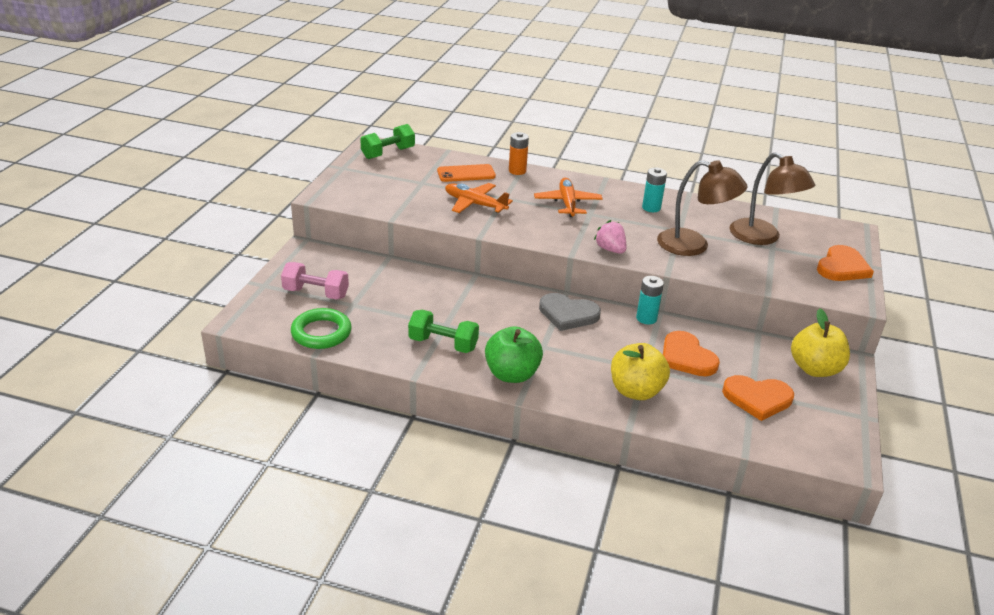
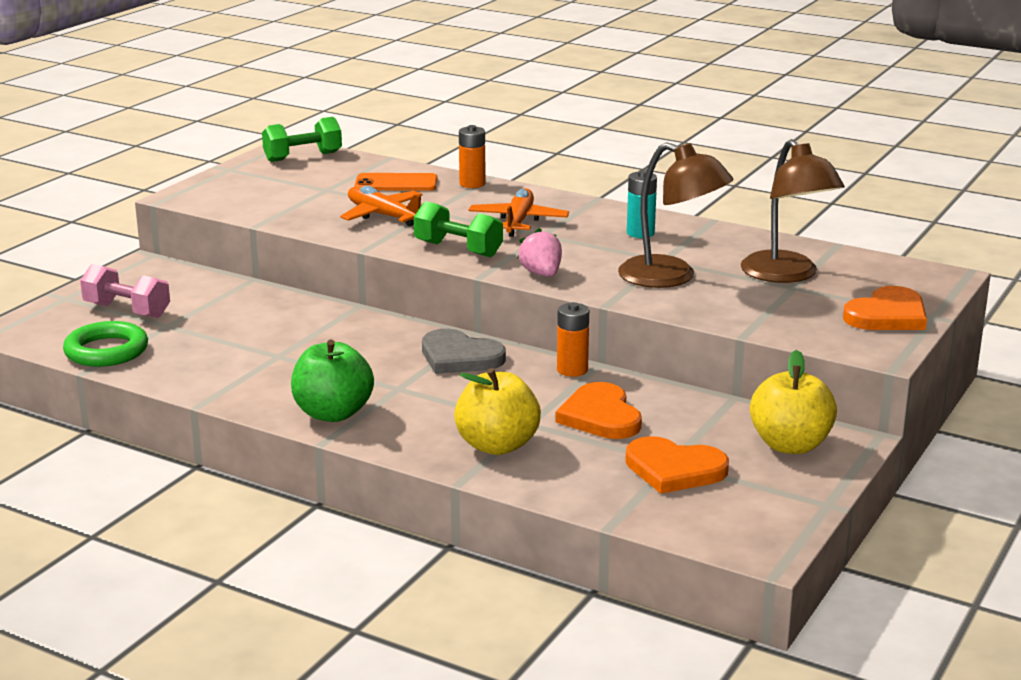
camera: 15 degrees right, 10 degrees down
(443, 344) = (261, 375): green dumbbell -> green dumbbell (458, 249)
(646, 318) = (572, 370): turquoise battery -> orange battery

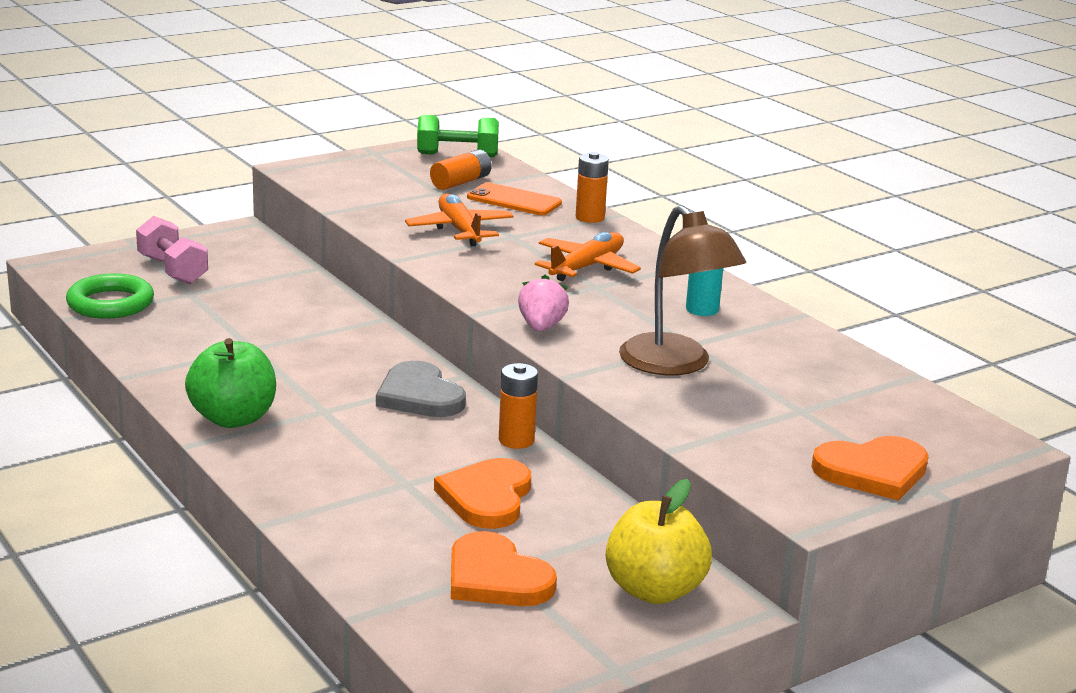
camera: 25 degrees right, 0 degrees up
(334, 178) = (461, 182): none -> orange battery
(458, 249) = (489, 281): green dumbbell -> none
(497, 445) = (347, 497): yellow apple -> none
(787, 275) = (810, 395): brown lamp -> none

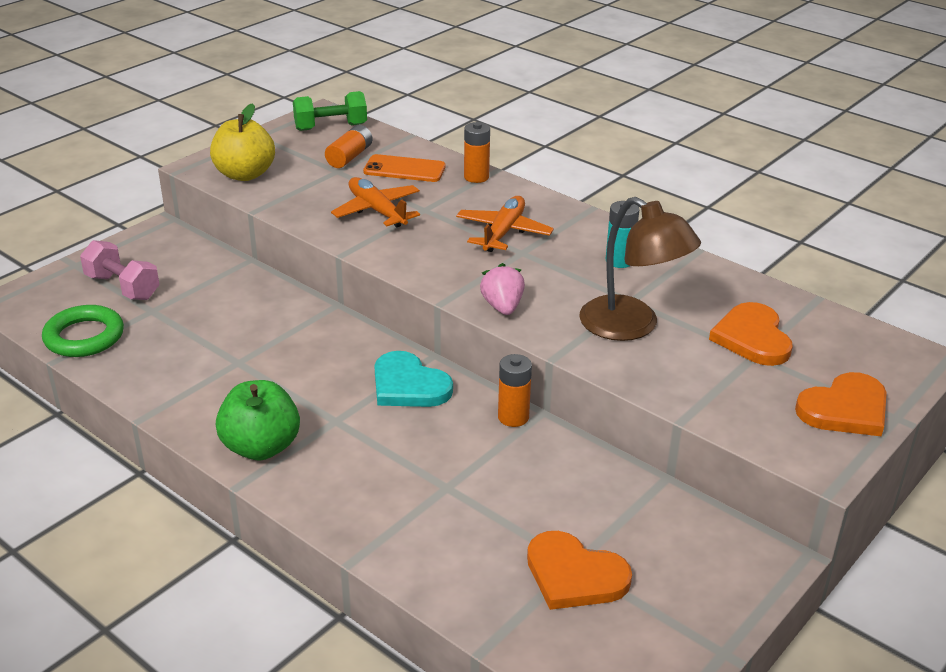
camera: 15 degrees left, 10 degrees up
(419, 395) = (408, 385): grey heart -> turquoise heart
(487, 497) = (521, 486): orange heart -> orange heart (752, 338)
(654, 590) = (706, 556): yellow apple -> yellow apple (245, 174)

